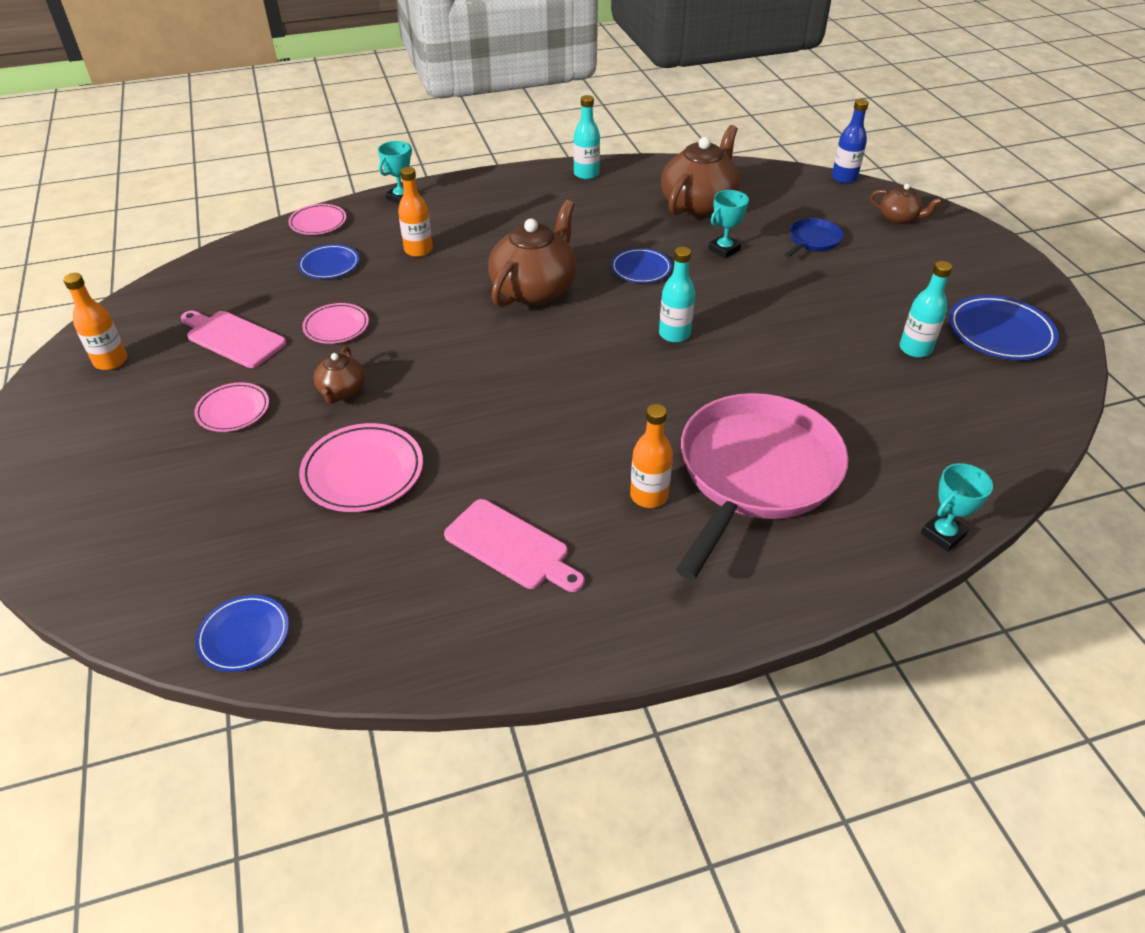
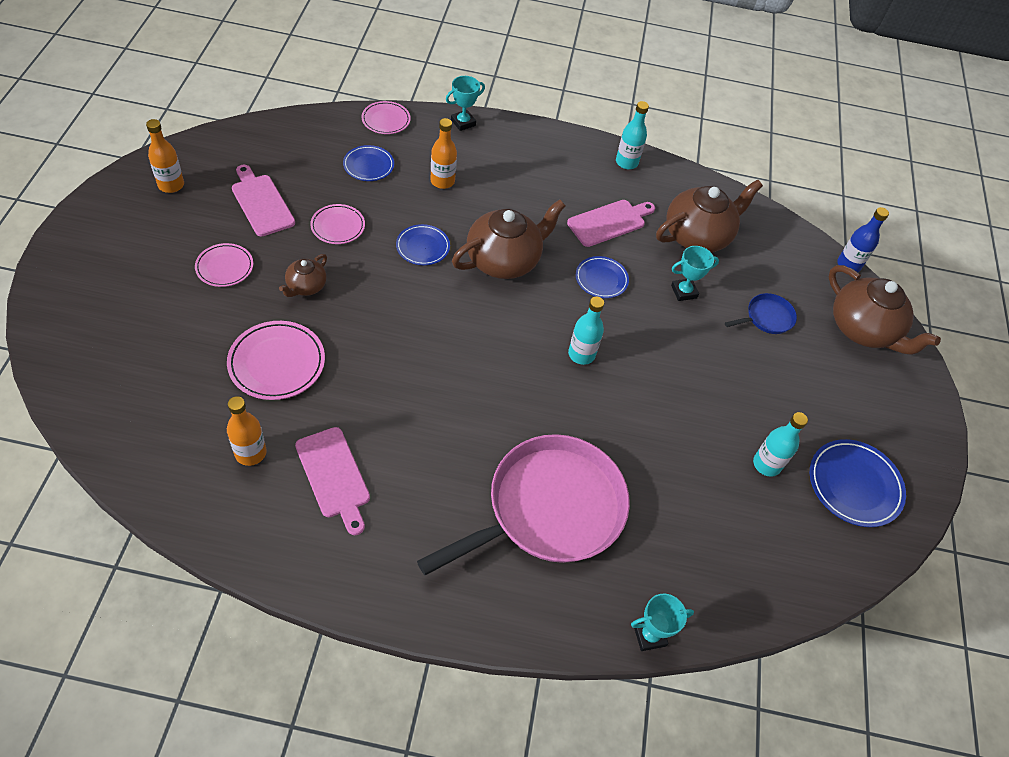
camera: 20 degrees right, 10 degrees up
(244, 636) = (127, 452): blue plate -> blue plate (423, 247)
(609, 223) = (609, 222): none -> pink cutting board
(649, 496) = (457, 486): orange bottle -> orange bottle (250, 453)
(899, 218) = (863, 329): brown teapot -> brown teapot, size x1.96

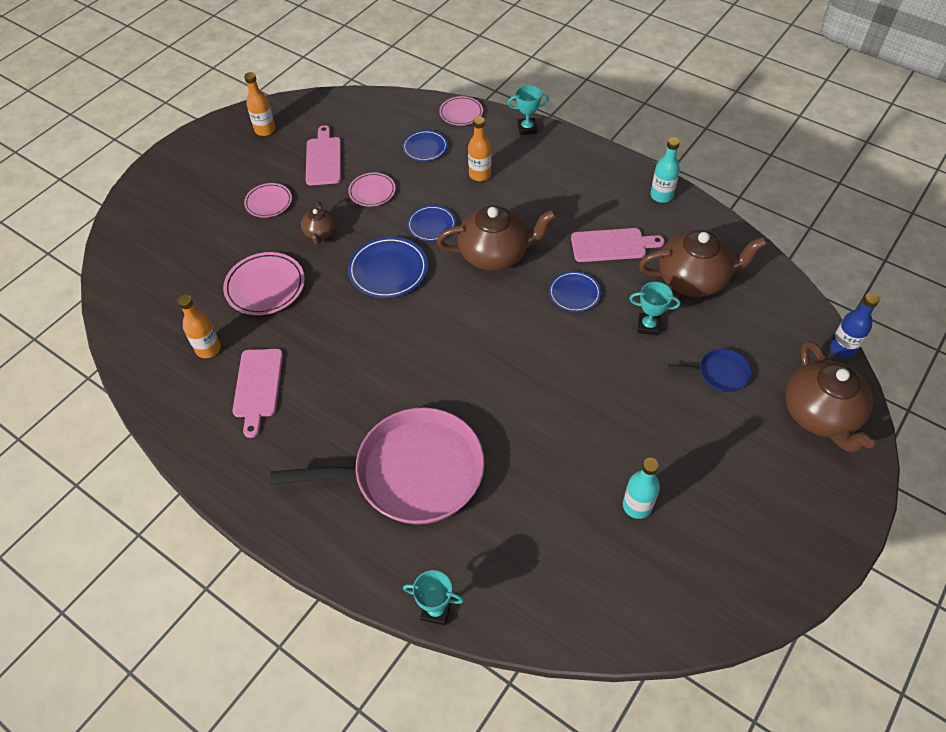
camera: 35 degrees right, 0 degrees up
(306, 286) = (320, 233): brown teapot -> brown teapot turned 60 degrees counterclockwise
(581, 354) = (517, 353): turquoise bottle -> none
(854, 485) = (717, 557): blue plate -> blue plate (388, 270)

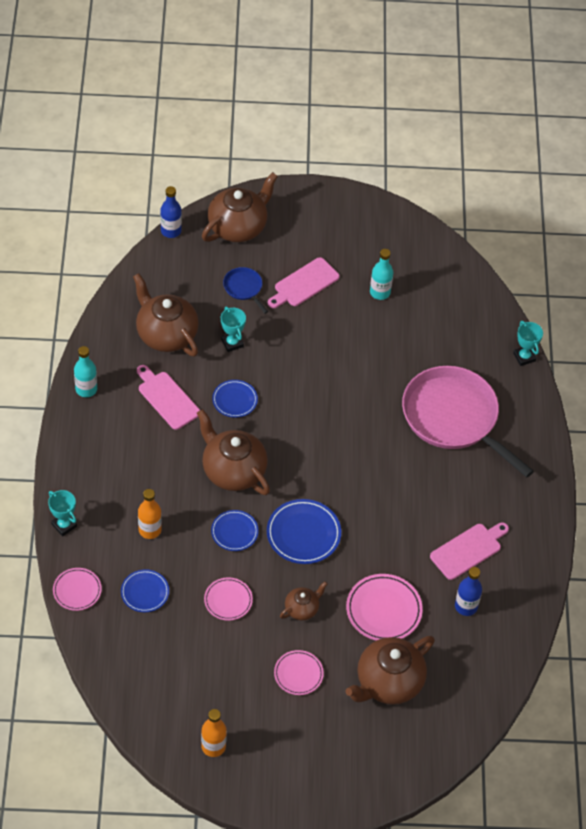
camera: 130 degrees left, 0 degrees up
(203, 253) = (388, 682): none -> brown teapot
(208, 349) = (466, 606): orange bottle -> blue bottle
(323, 159) = (216, 667): pink cutting board -> pink cutting board (304, 284)

